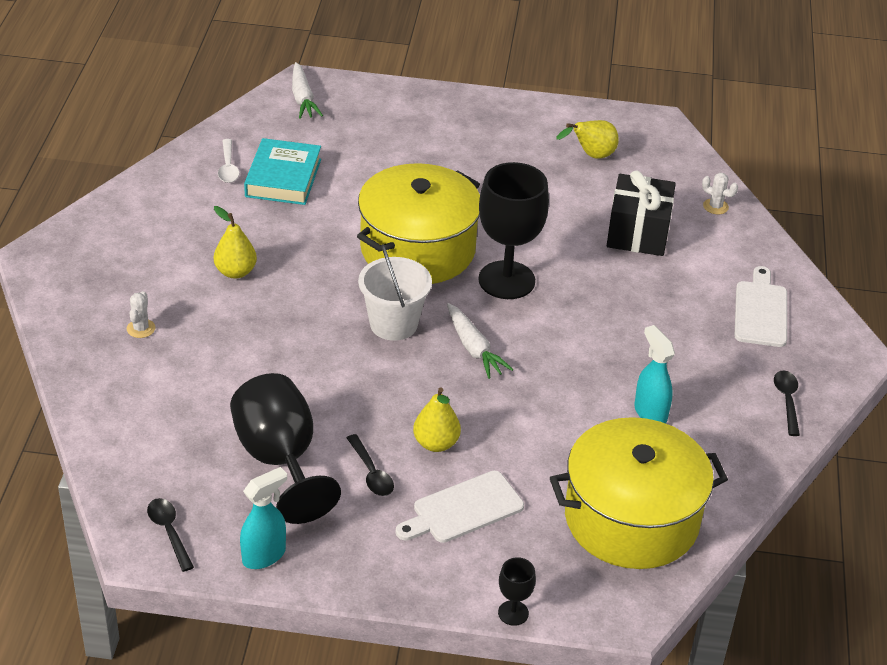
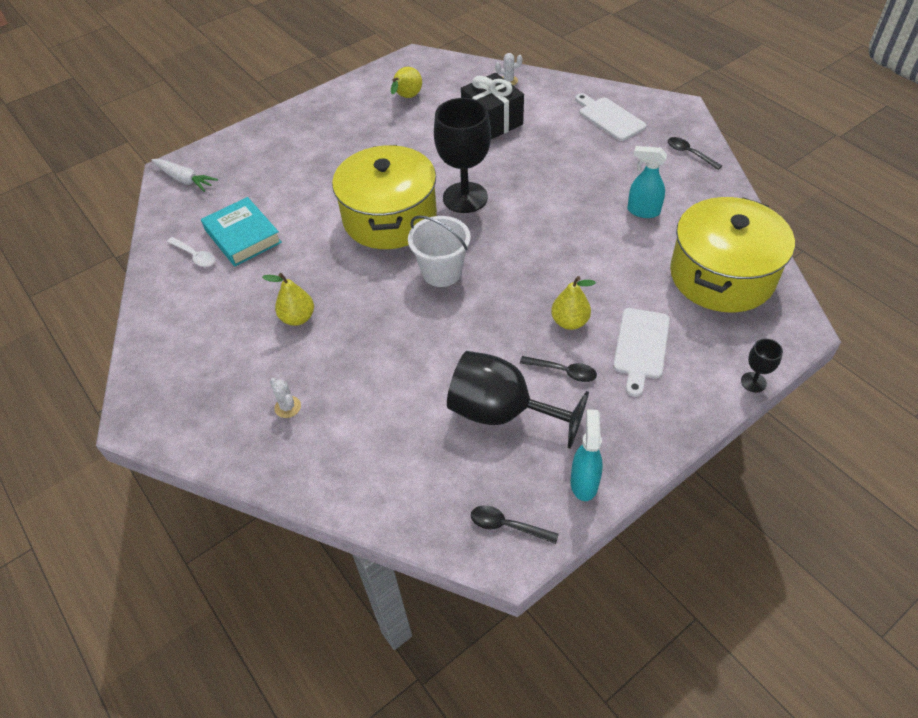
camera: 40 degrees left, 10 degrees up
(474, 348) = (506, 250): white carrot -> none

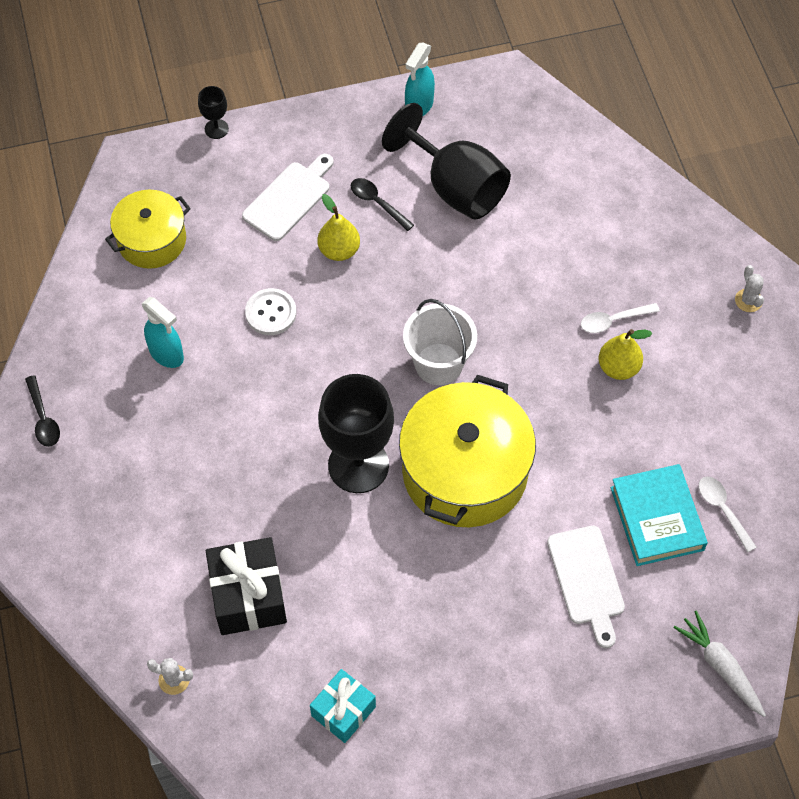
camera: 160 degrees left, 10 degrees up
(287, 407) = (654, 268): white cactus -> white cactus (748, 300)
(312, 351) = (613, 320): none -> white spoon
(407, 97) = (343, 711): yellow pear -> turquoise gift
(507, 526) = (499, 98): black spoon -> none
(590, 260) = (271, 313): none -> white button
(609, 118) = (90, 528): white cutting board -> white cutting board (587, 580)
(721, 275) = (152, 240): yellow pot -> yellow pot, size x0.59

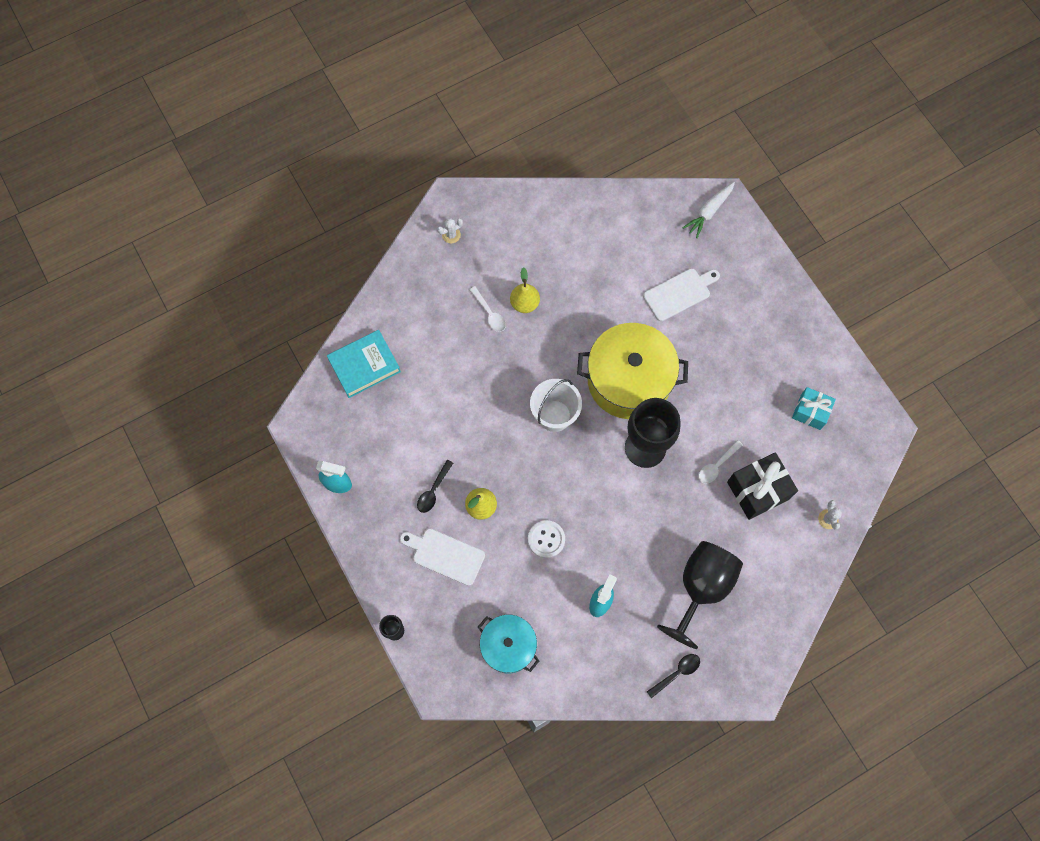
camera: 105 degrees left, 10 degrees up
(152, 240) = (508, 646): yellow pot -> turquoise pot
(455, 187) = (406, 440): black goblet -> black goblet (701, 587)
(657, 518) = (625, 262): turquoise book -> turquoise book (364, 365)
(723, 510) = (608, 226): white spoon -> white spoon (717, 465)

